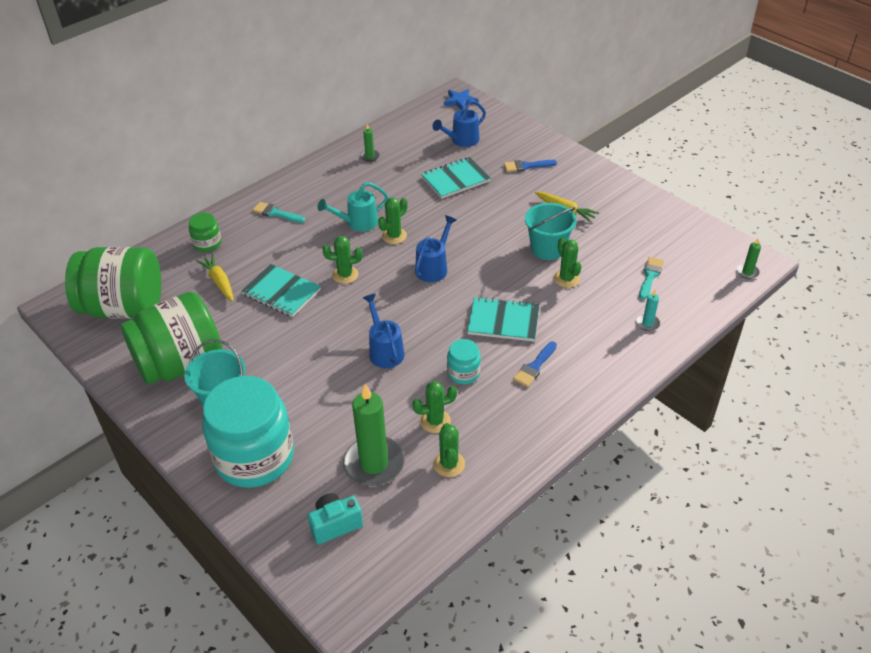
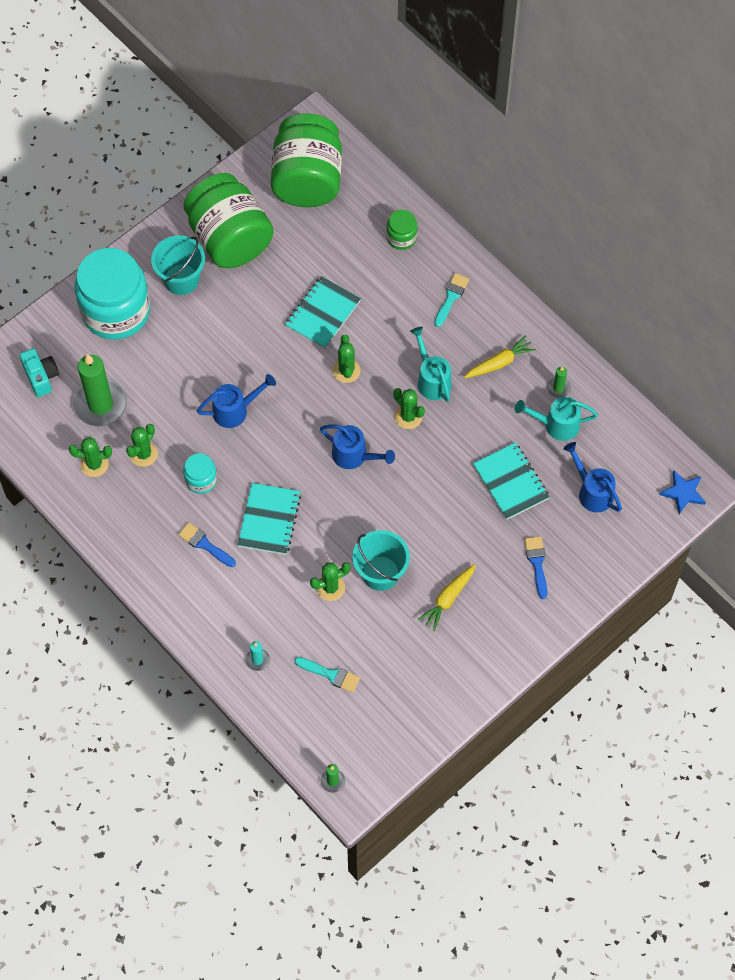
camera: 90 degrees right, 20 degrees up
(219, 282) = (340, 256): yellow carrot -> yellow carrot (499, 363)
(403, 157) = (556, 425): none -> turquoise watering can
(435, 421) = (143, 454): green cactus -> green cactus turned 45 degrees clockwise

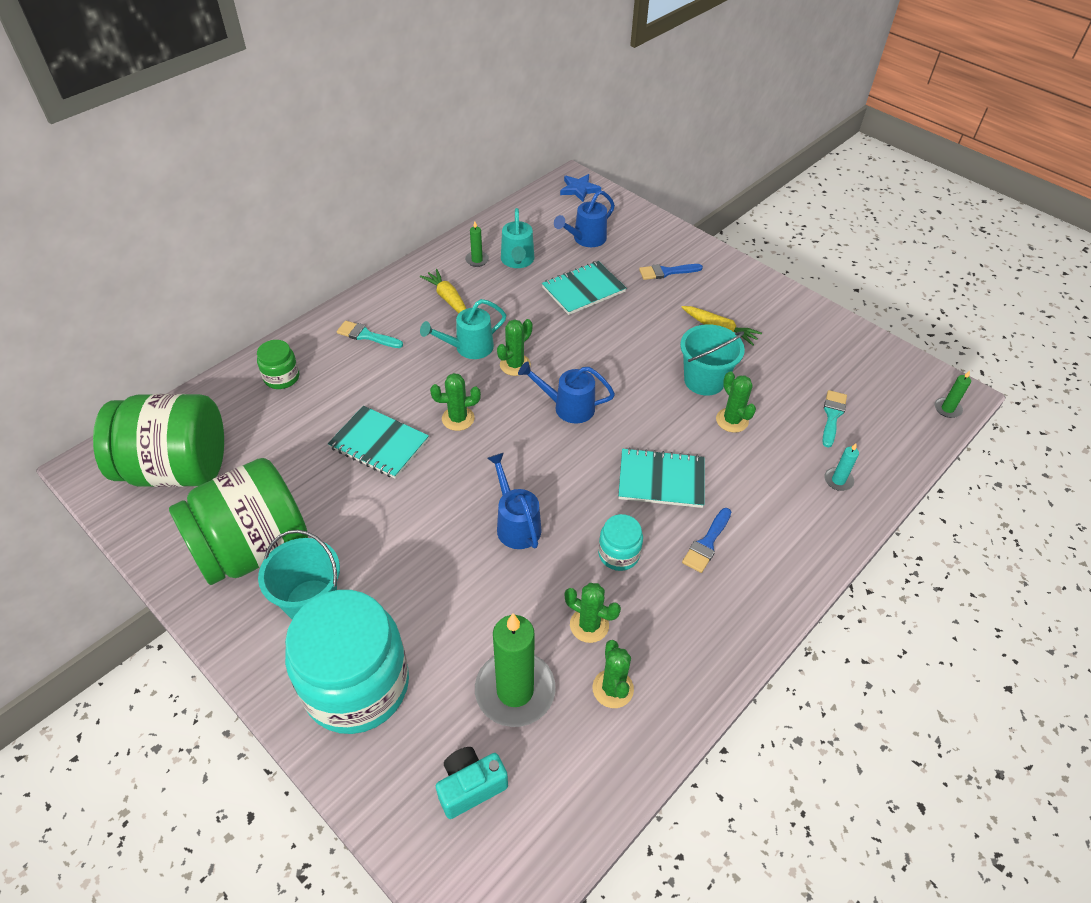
camera: 95 degrees left, 15 degrees down
(354, 456) = (568, 407): blue watering can -> blue watering can turned 105 degrees counterclockwise

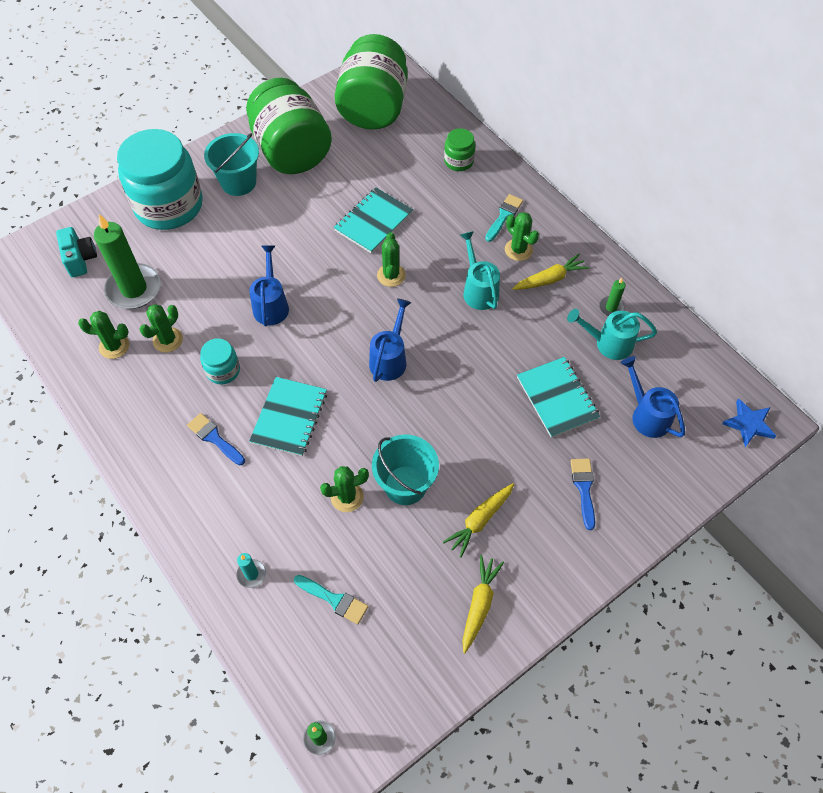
camera: 100 degrees right, 10 degrees up
(515, 365) = (451, 324): green cactus -> green cactus (518, 250)
(516, 524) = (271, 304): blue watering can -> blue watering can turned 75 degrees counterclockwise
(792, 325) = (479, 604): none -> yellow carrot

